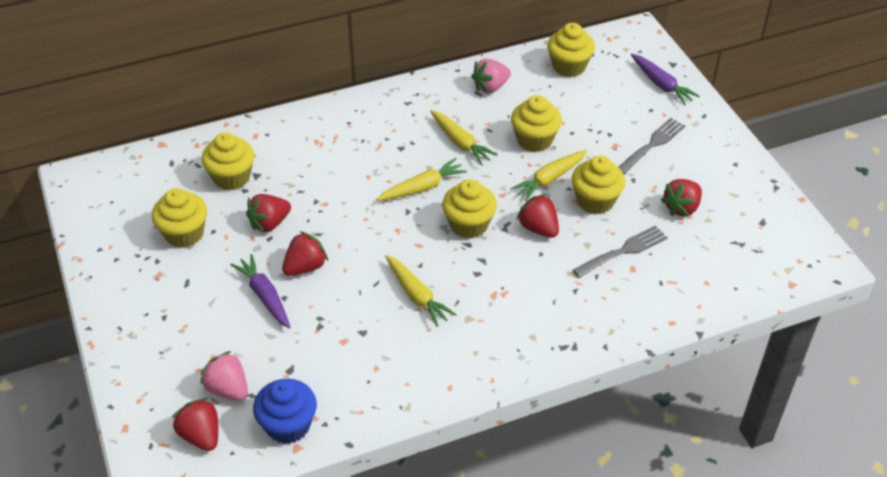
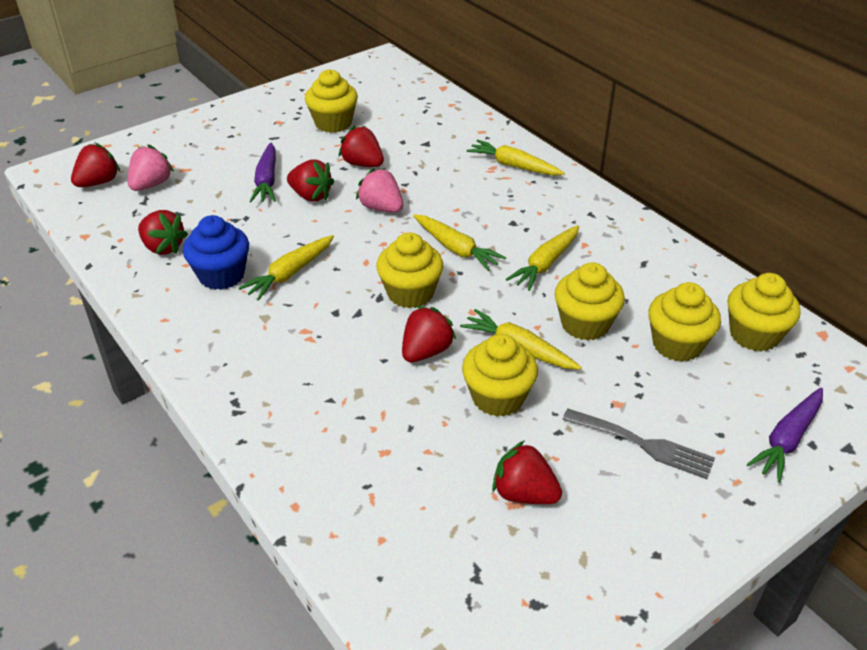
camera: 75 degrees right, 5 degrees down
(231, 177) = (416, 131): yellow cupcake -> yellow cupcake (677, 344)
(264, 296) = (267, 180): purple carrot -> purple carrot turned 135 degrees clockwise
(288, 425) = (110, 225): blue cupcake -> blue cupcake (221, 275)
(321, 128) = (514, 166): none -> yellow carrot
(343, 383) = (163, 247): none -> red strawberry
(490, 87) = (661, 271): pink strawberry -> pink strawberry (381, 208)
(623, 251) = (414, 438): grey fork -> none

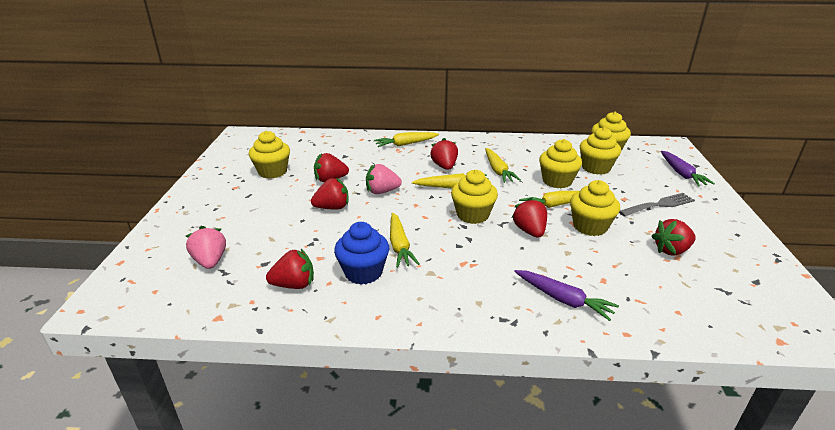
camera: 50 degrees left, 10 degrees down
(98, 182) = (161, 284): red strawberry -> red strawberry (444, 166)
(267, 180) = (290, 215): purple carrot -> purple carrot (563, 299)

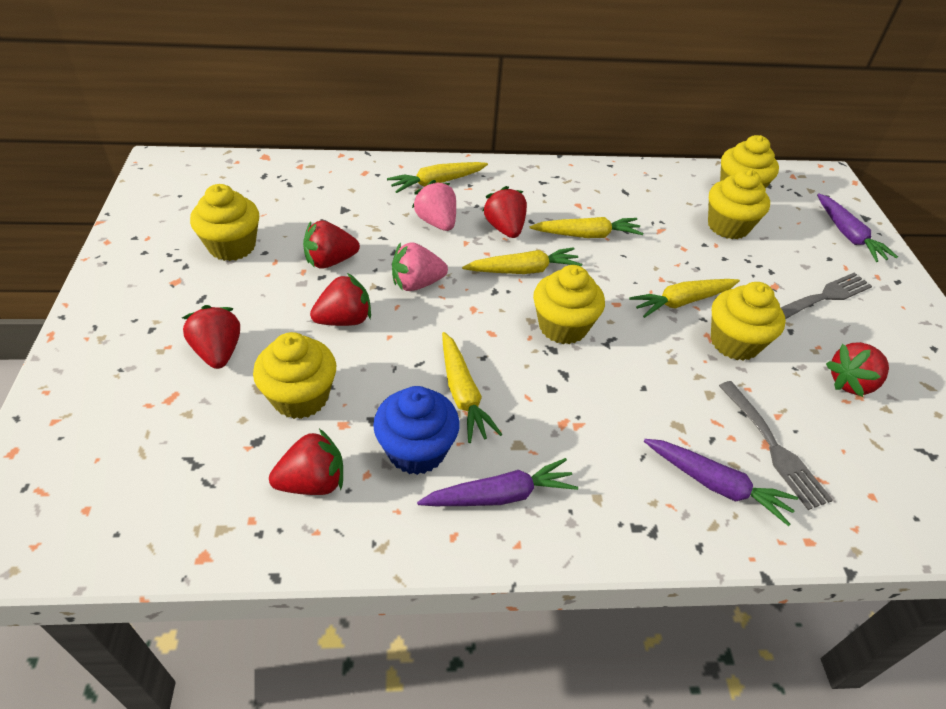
camera: 10 degrees left, 15 degrees up
(210, 261) = (166, 442): pink strawberry -> pink strawberry (437, 222)
(413, 297) = (500, 495): none -> purple carrot
(498, 170) = (587, 235): yellow carrot -> yellow carrot turned 75 degrees counterclockwise
(529, 231) = (650, 355): red strawberry -> red strawberry (218, 352)
(557, 181) = (676, 254): yellow cupcake -> yellow cupcake (300, 397)
(609, 282) = (774, 448): none -> grey fork

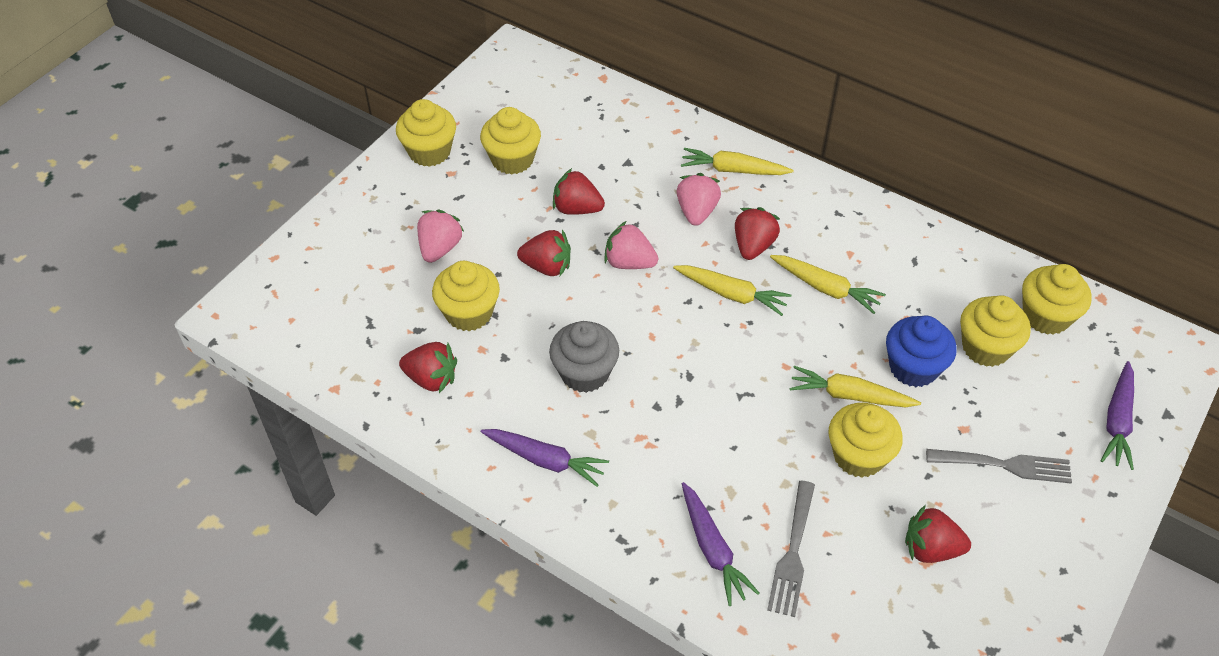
camera: 40 degrees right, 5 degrees up
(218, 352) = (440, 248): red strawberry -> pink strawberry
(416, 450) = (516, 396): blue cupcake -> blue cupcake (913, 368)
(463, 394) = (585, 373): yellow carrot -> grey cupcake
(563, 327) = (716, 361): yellow cupcake -> yellow cupcake (429, 152)

